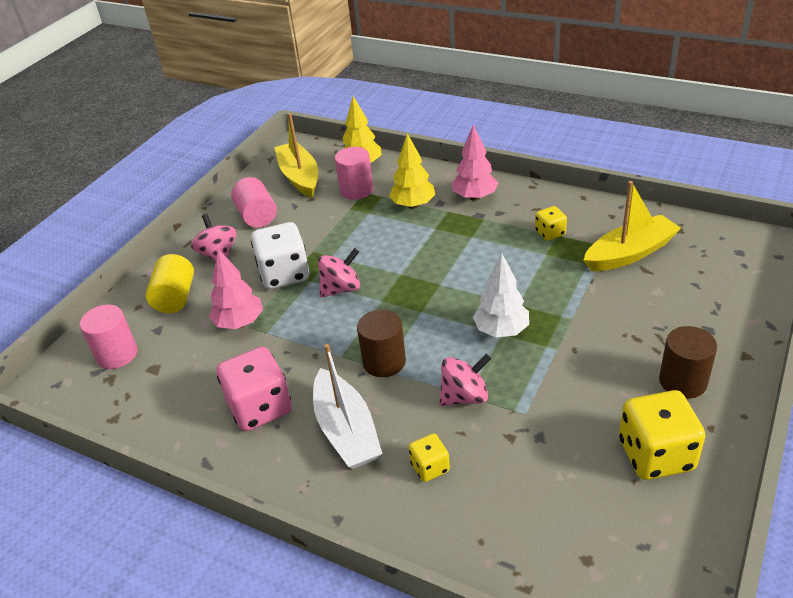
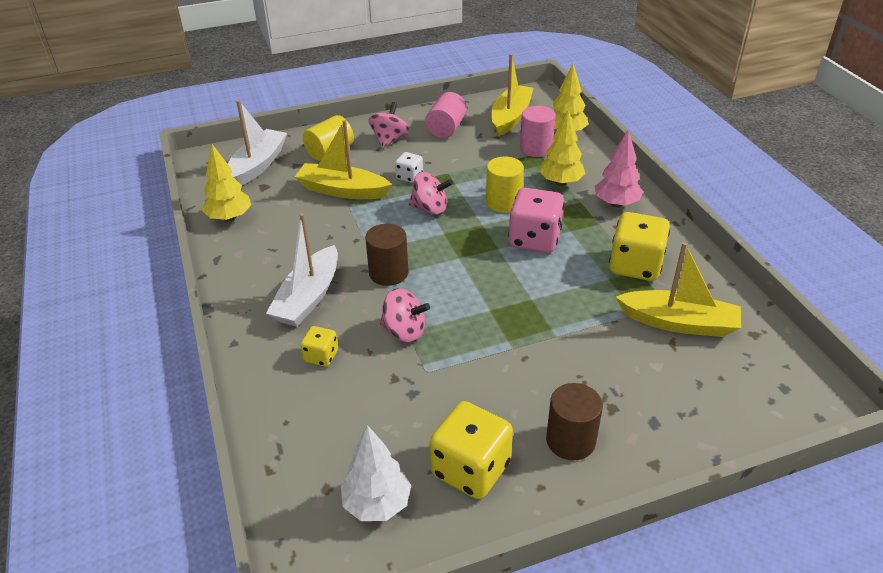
camera: 40 degrees right, 0 degrees up
(117, 354) = (257, 165): pink cylinder -> white boat
(161, 419) = (229, 218): none -> yellow tree
(239, 323) = (342, 190): pink tree -> yellow boat
(260, 408) = (283, 249): pink dice -> pink dice (534, 239)
(284, 274) = (409, 177): white dice -> white dice, size x0.52
(392, 247) = (503, 202): none -> yellow cylinder
(501, 331) = (492, 308): white tree -> white tree (377, 504)
(550, 233) = (635, 266): yellow dice -> yellow dice, size x1.92

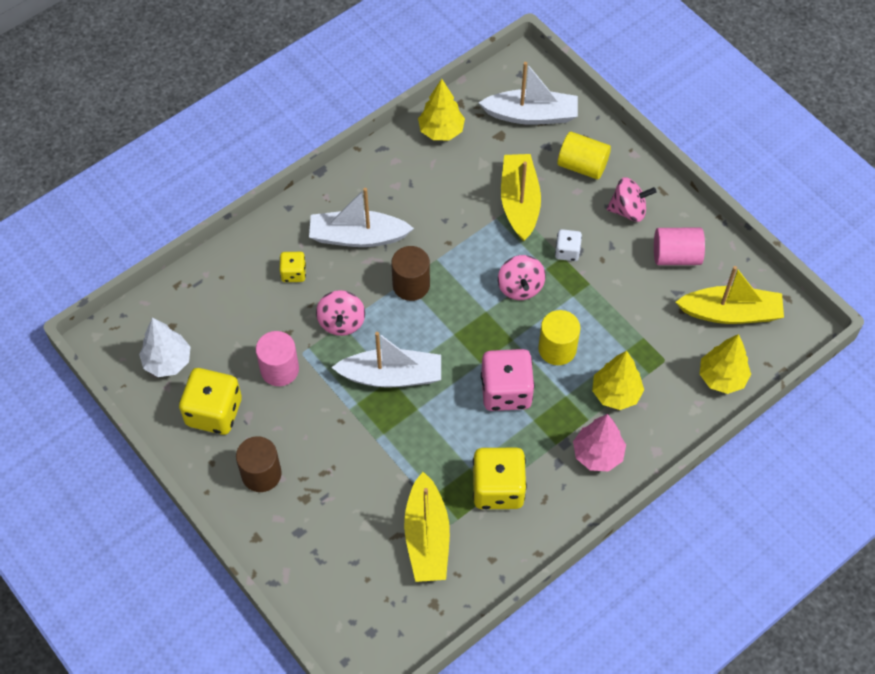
camera: 70 degrees right, 20 degrees up
(486, 308) = (391, 376): none -> white boat
(536, 148) = (673, 354): pink cylinder -> pink cylinder (279, 369)

